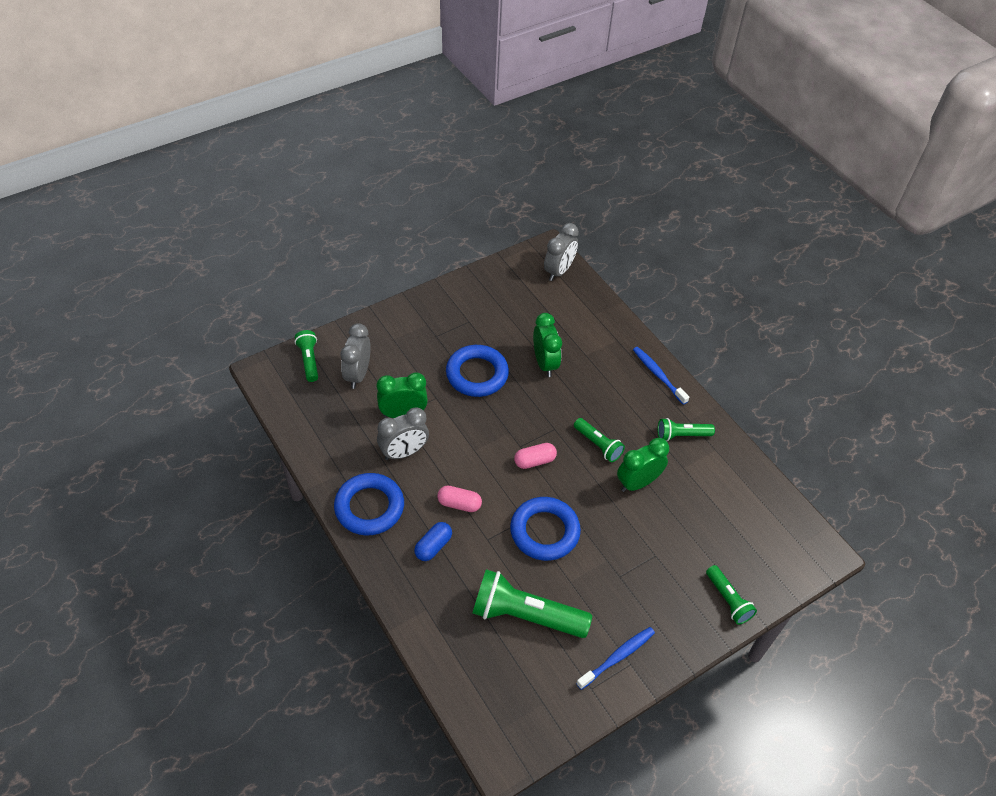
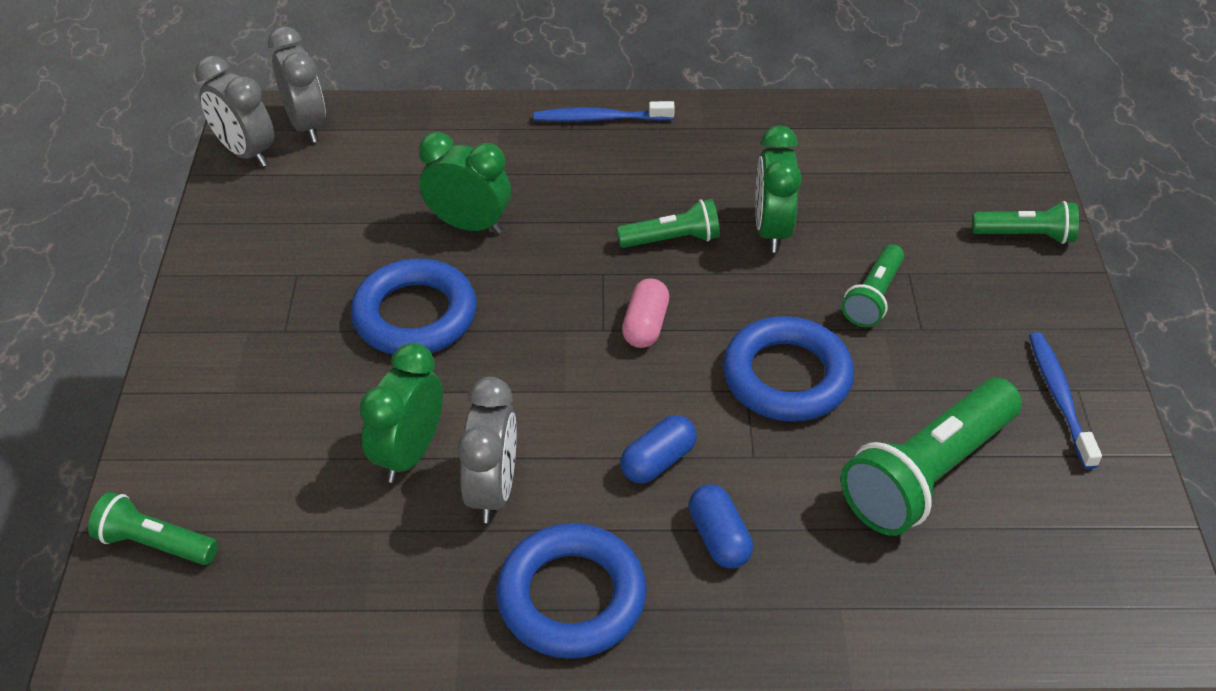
camera: 55 degrees left, 5 degrees down
(358, 374) = (262, 480): grey clock -> grey clock (246, 152)
(459, 504) = (658, 461): pink capsule -> blue capsule
(681, 435) = (724, 147): green flashlight -> green flashlight (873, 297)

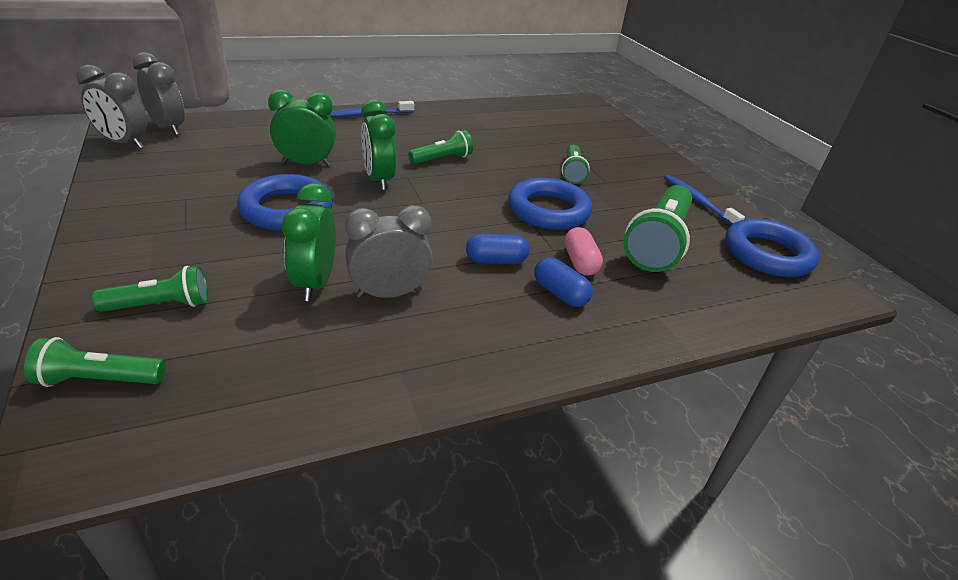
camera: 25 degrees left, 10 degrees down
(492, 490) = (389, 294): grey clock -> grey clock turned 90 degrees counterclockwise
(571, 597) = (481, 346): blue ring -> blue ring (767, 254)
(645, 325) = (448, 197): pink capsule -> pink capsule (580, 262)
(658, 461) = (496, 261): blue capsule -> blue capsule turned 60 degrees clockwise
(771, 230) = (497, 151): green clock -> green clock (379, 180)
(1025, 235) = (630, 142): green flashlight -> green flashlight (161, 305)

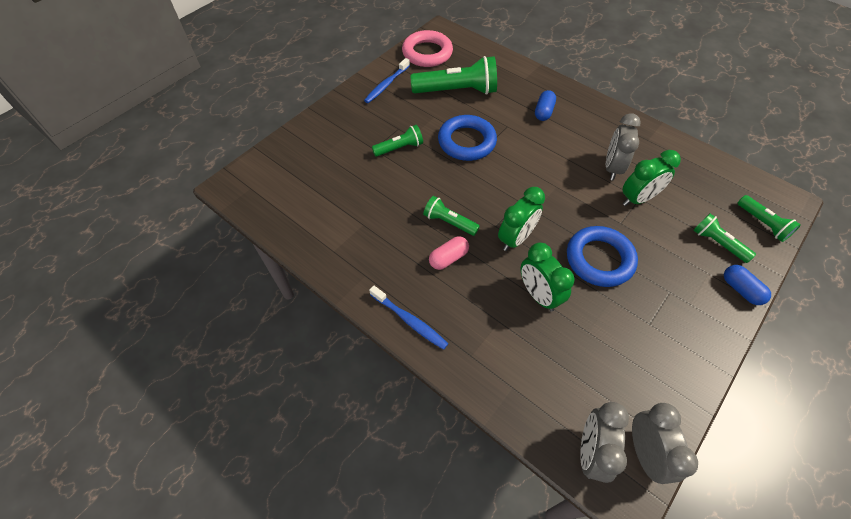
camera: 115 degrees left, 20 degrees up
(389, 294) = (612, 168): grey clock -> grey clock turned 60 degrees clockwise
(496, 261) = (542, 143): blue capsule -> blue capsule (740, 290)
(580, 262) = (509, 113): pink capsule -> pink capsule (448, 258)
(767, 254) = (427, 53): blue ring -> pink ring

